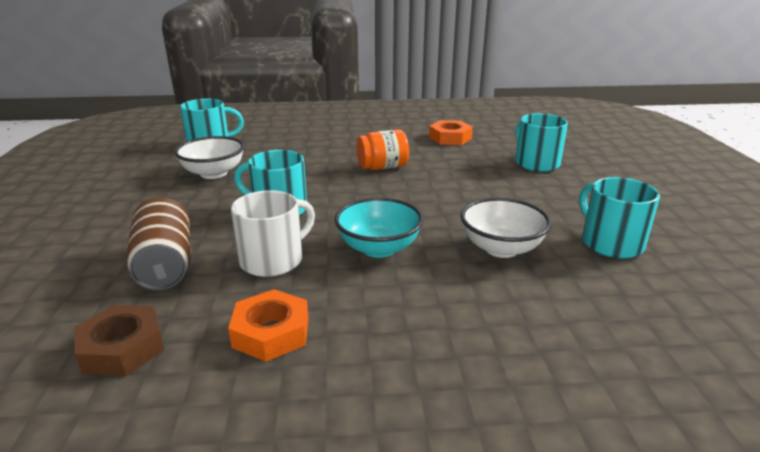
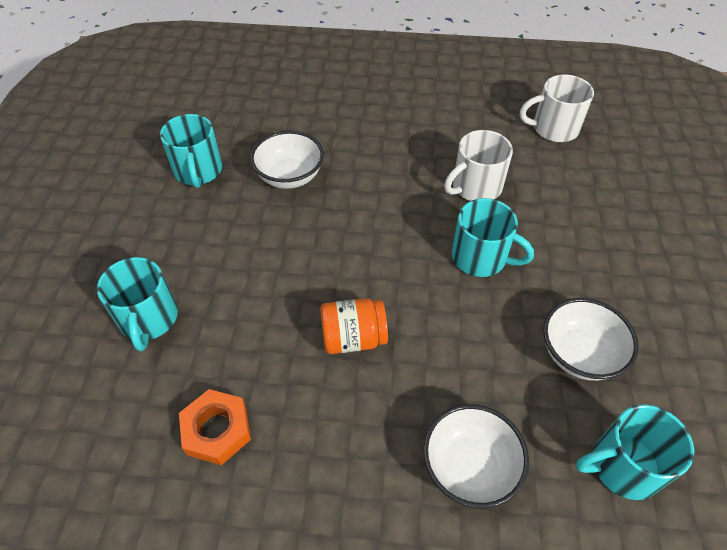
camera: 170 degrees left, 25 degrees up
(122, 348) = (553, 128): brown nut -> white mug
(165, 264) = (561, 193): brown can -> none
(271, 332) = (468, 128): orange nut -> none
(301, 139) = (469, 467): none -> white bowl
(379, 248) = (389, 189): turquoise bowl -> none

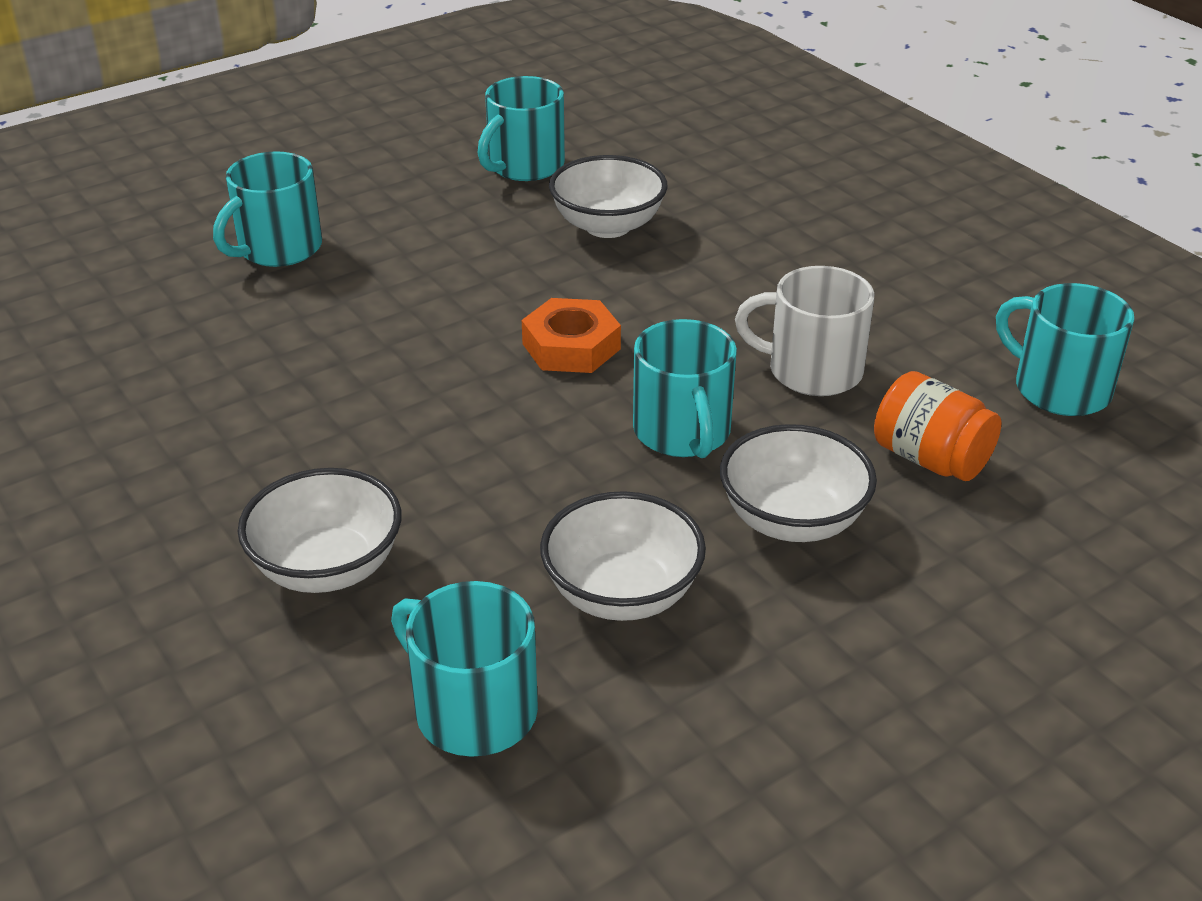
camera: 50 degrees right, 15 degrees down
(217, 430) = (188, 362): orange nut -> orange nut (571, 346)
(353, 338) = (416, 392): orange jar -> orange jar (930, 459)
(553, 128) = (1059, 388): white mug -> turquoise mug
(573, 262) = (792, 520): none -> white bowl

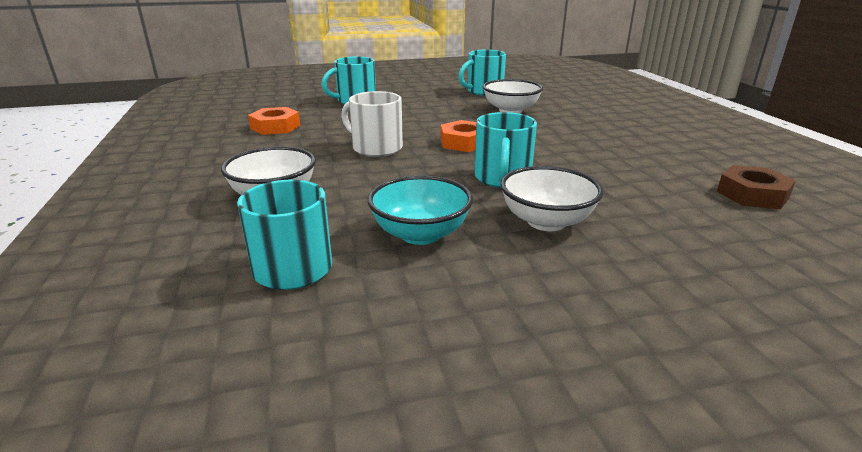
camera: 20 degrees right, 10 degrees down
(173, 371) = (275, 127): none -> orange nut
(622, 594) = (420, 234): white bowl -> turquoise bowl
(811, 371) = (591, 167): white mug -> white mug (376, 148)
(930, 459) = (651, 210): orange jar -> none
(1059, 388) = (752, 195): turquoise mug -> brown nut

